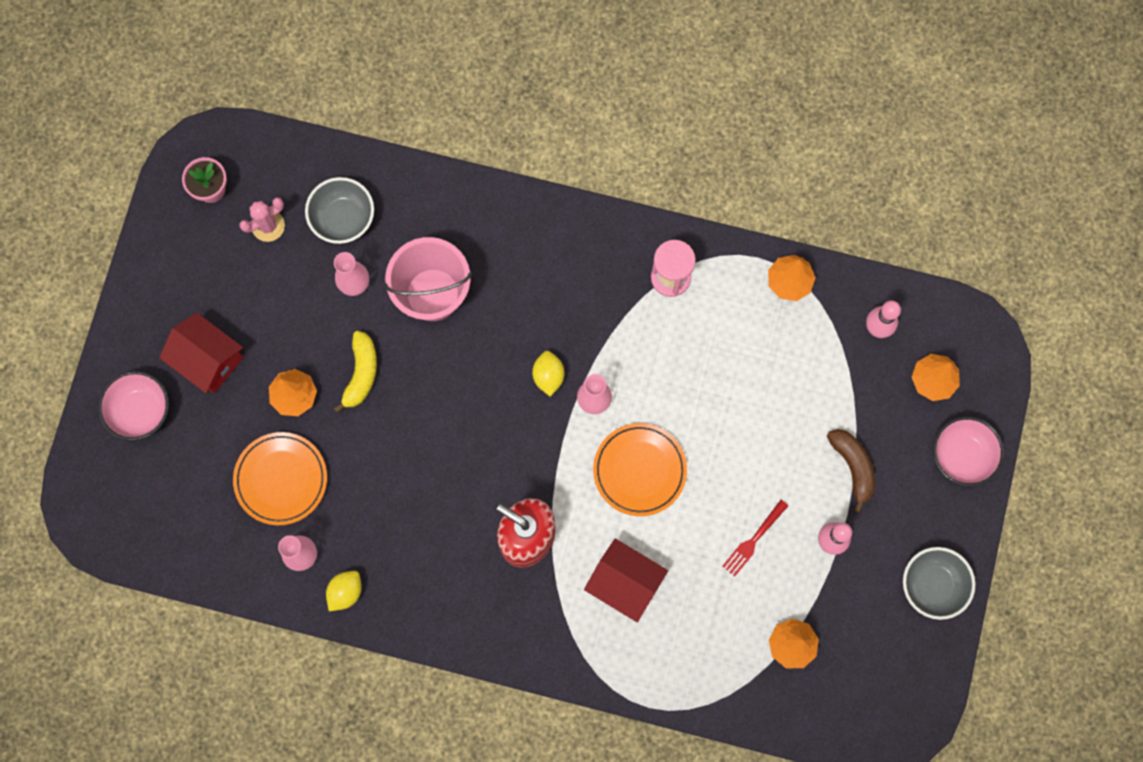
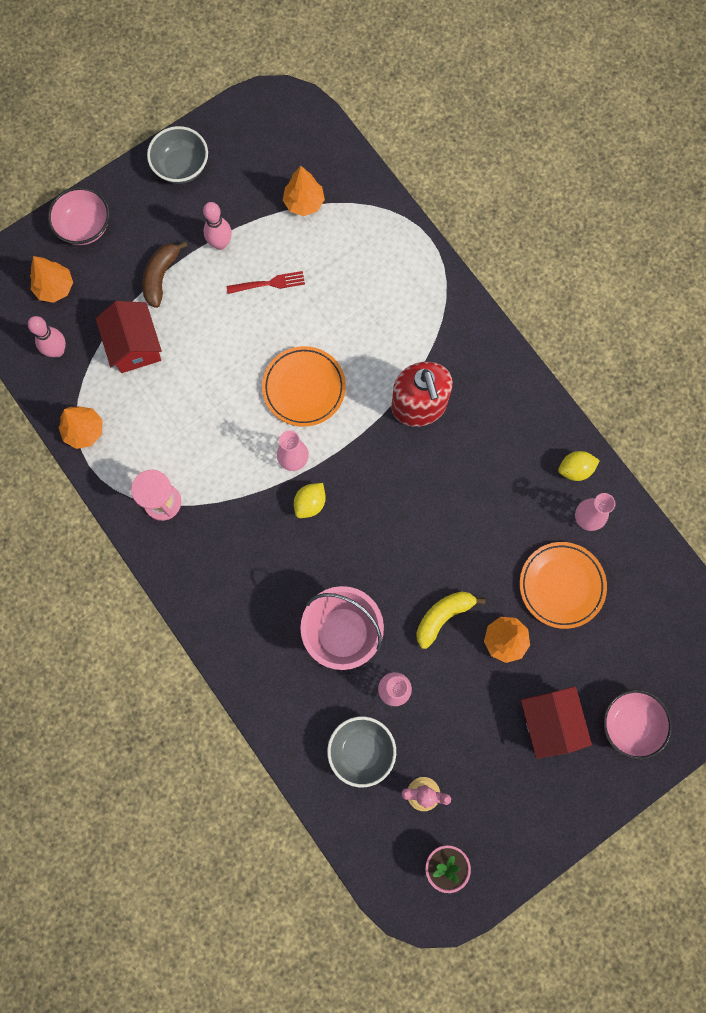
camera: 140 degrees left, 0 degrees up
(625, 583) = (378, 324): red house -> red house (134, 345)

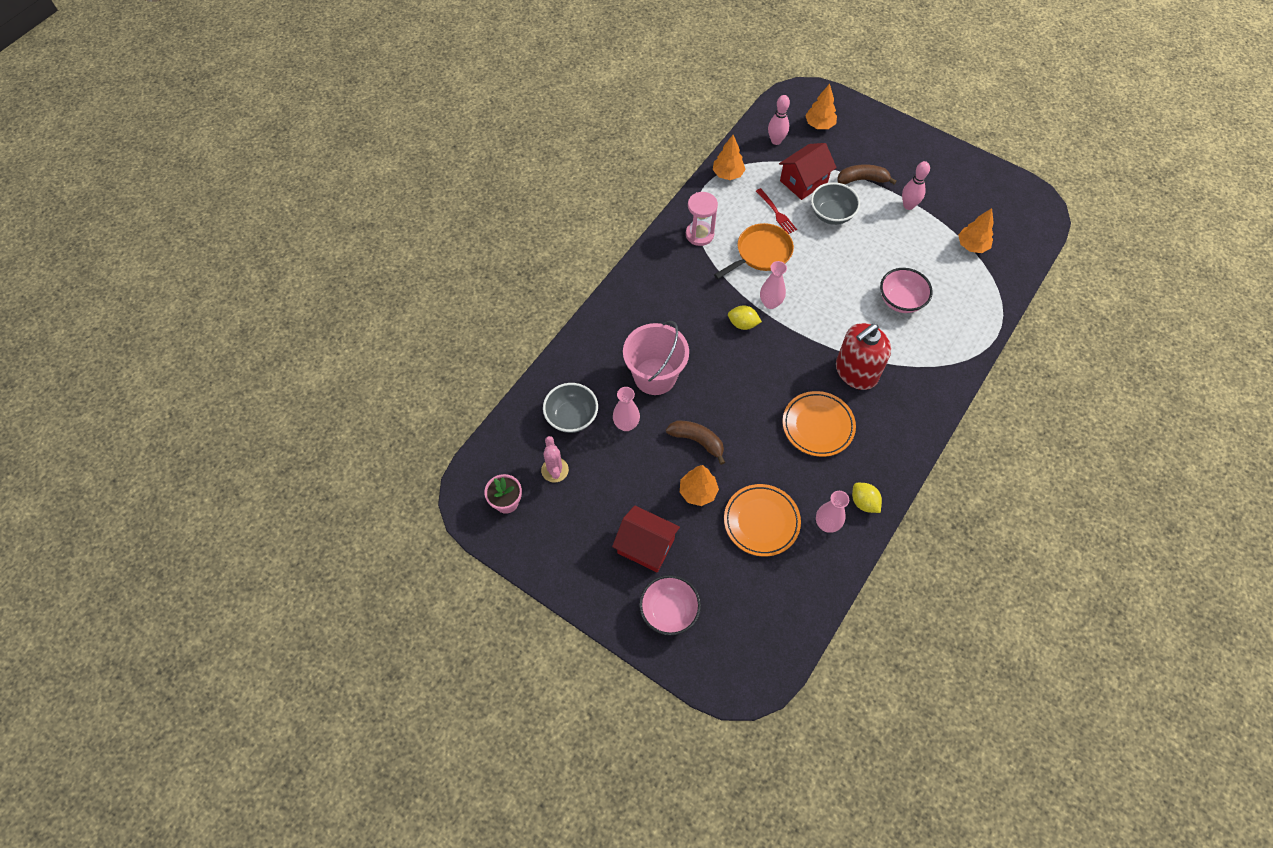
camera: 70 degrees right, 15 degrees down
(85, 227) = (872, 126): pink bowl -> pink bowl (901, 300)
(181, 167) = (951, 164): grey bowl -> grey bowl (831, 214)
(219, 441) = (760, 253): none -> orange pan
(268, 283) = (895, 244): red fork -> red fork (776, 212)
(304, 388) = (828, 292): orange plate -> orange plate (818, 426)
(443, 616) = (697, 441): yellow banana -> brown banana
(549, 722) = (646, 546): red house -> red house turned 60 degrees clockwise

